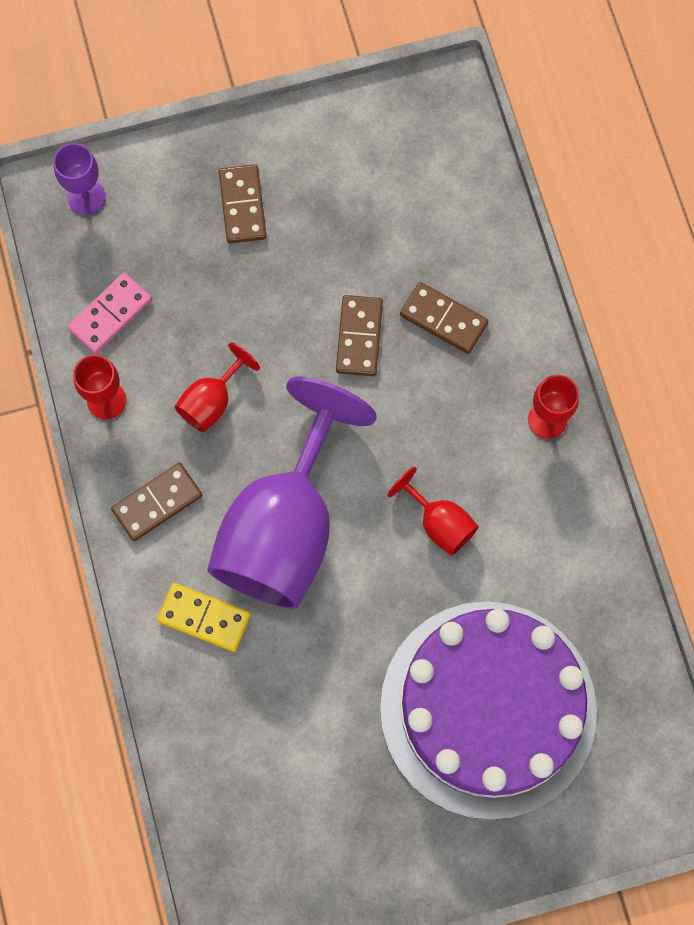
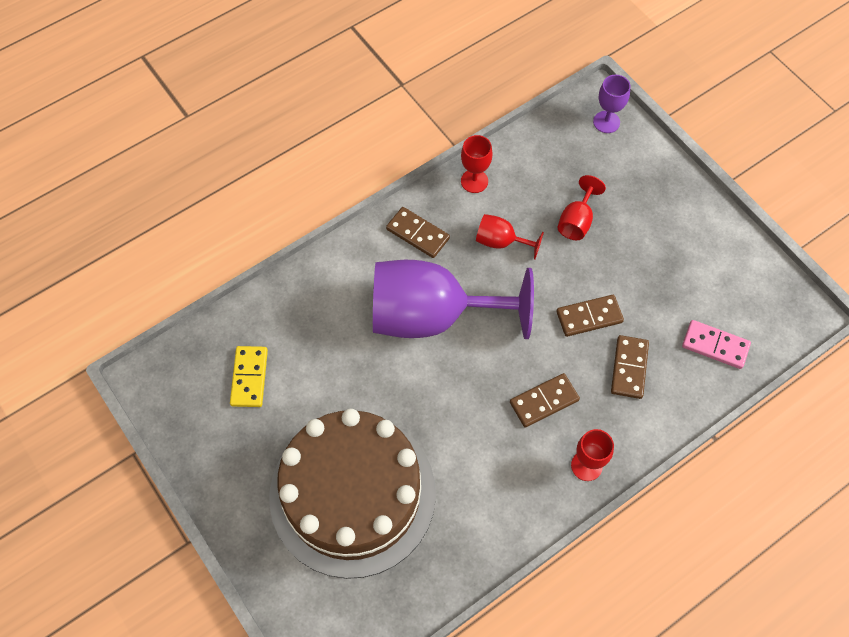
camera: 70 degrees right, 10 degrees down
(110, 314) = (533, 163): pink domino -> pink domino (715, 345)
(204, 618) = (350, 288): yellow domino -> yellow domino (249, 377)
(243, 205) = (648, 213): brown domino -> brown domino (544, 401)
(439, 523) = (476, 415): red goblet -> red goblet (576, 221)
(488, 709) = (352, 494): purple cake -> brown cake

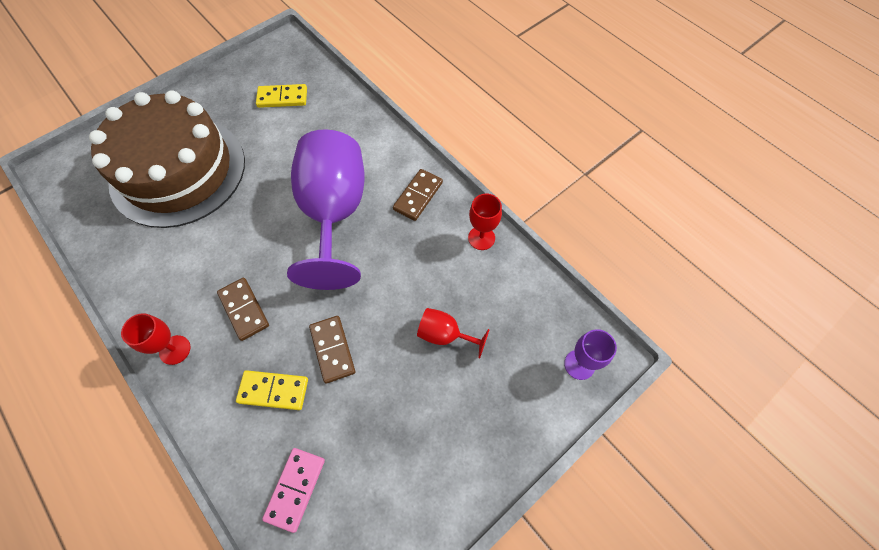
camera: 85 degrees right, 0 degrees up
(501, 242) = (414, 264): red goblet -> none
(629, 368) = (273, 390): brown domino -> yellow domino

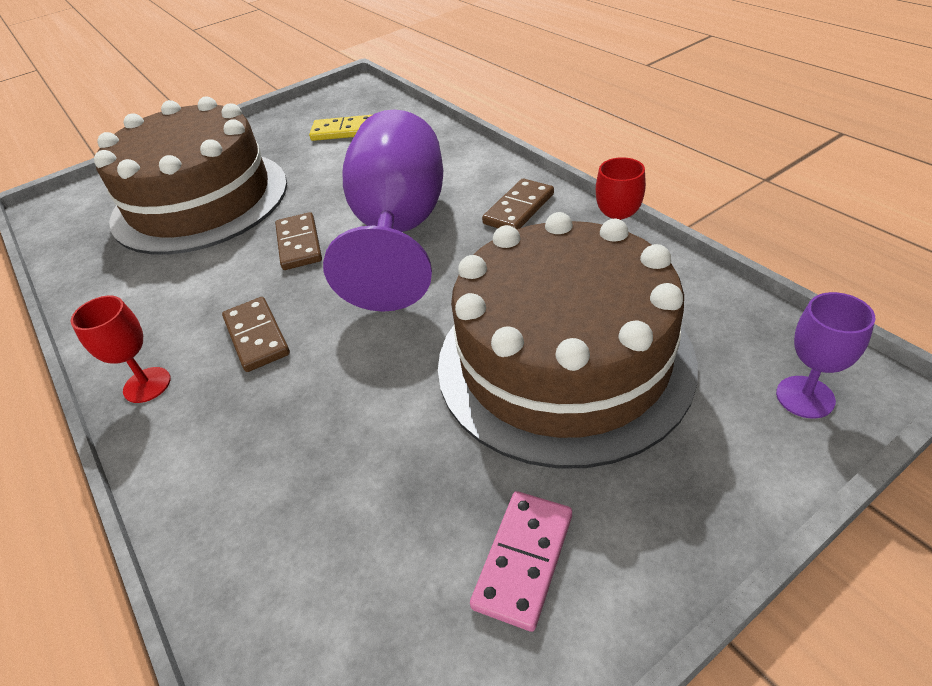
camera: 10 degrees right, 20 degrees down
(273, 390) = (283, 435): yellow domino -> none
(295, 489) = (298, 578): pink domino -> pink domino (524, 560)
(332, 349) = (382, 382): brown domino -> brown domino (299, 244)
(445, 335) = (564, 361): red goblet -> brown cake

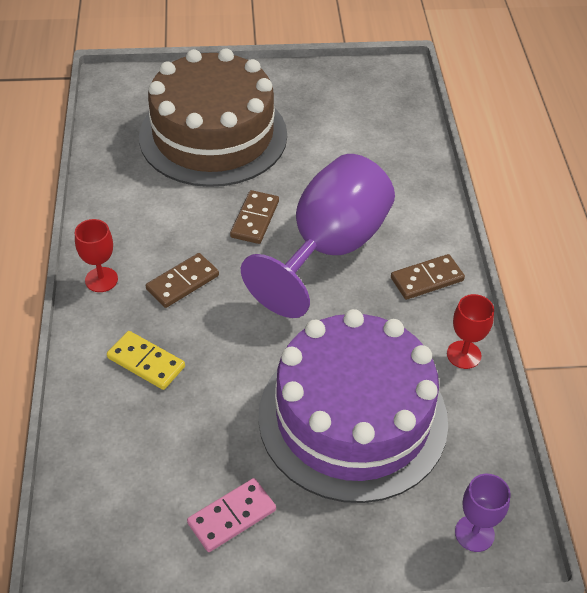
camera: 25 degrees right, 5 degrees up
(256, 337) = (182, 282): brown domino -> brown domino turned 45 degrees clockwise
(343, 131) = (359, 120): yellow domino -> yellow domino (146, 362)
(564, 361) = (352, 417): brown cake -> purple cake

